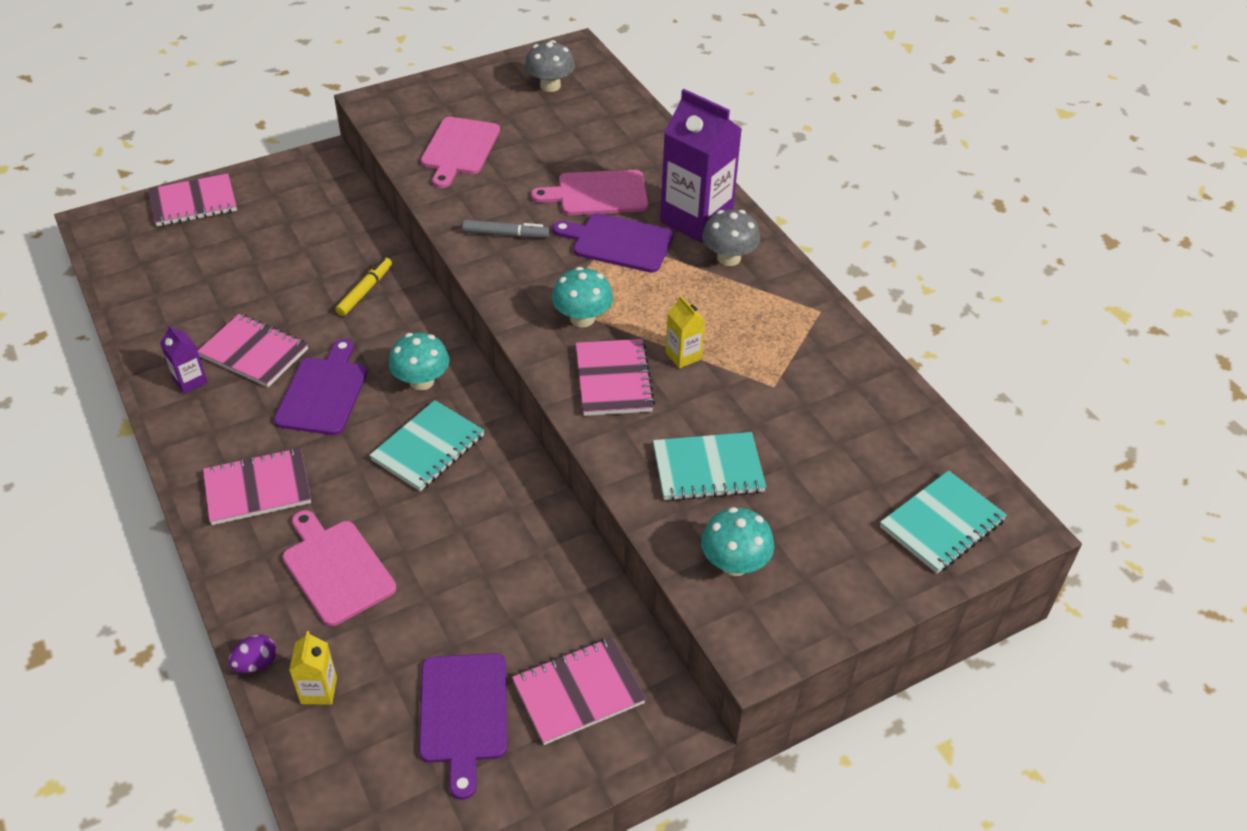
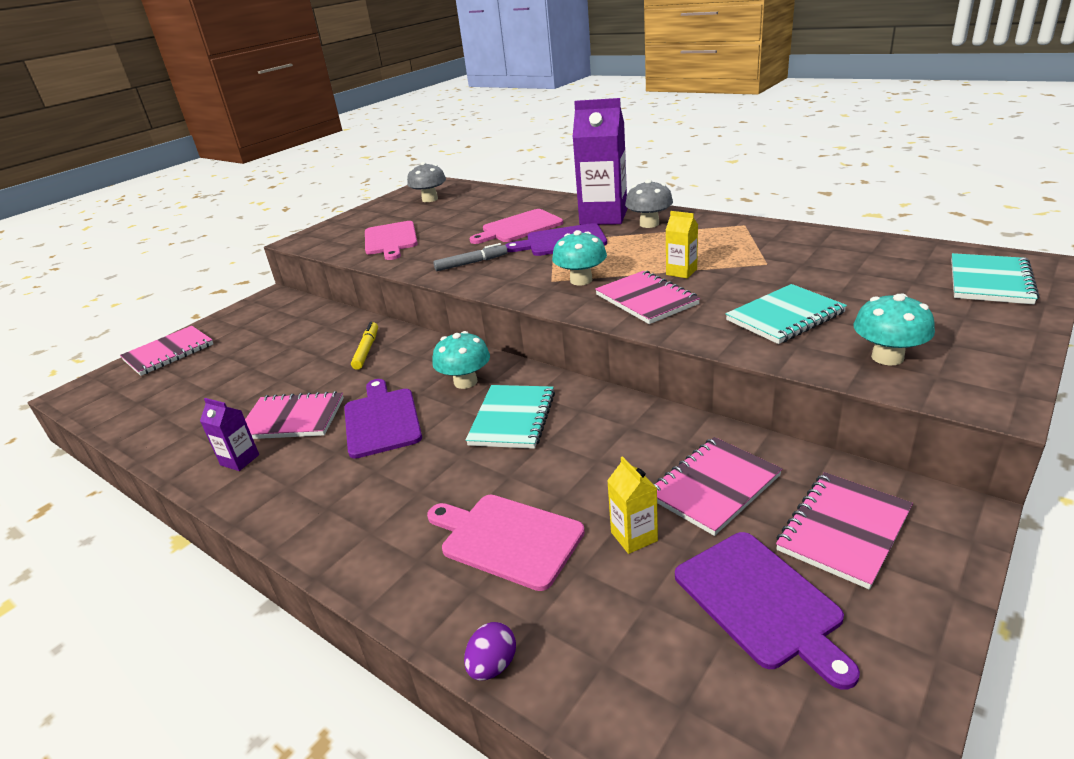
camera: 20 degrees left, 15 degrees down
(258, 488) = (370, 510): pink notebook -> pink notebook (714, 487)
(319, 690) = (588, 657): yellow carton -> yellow carton (634, 536)

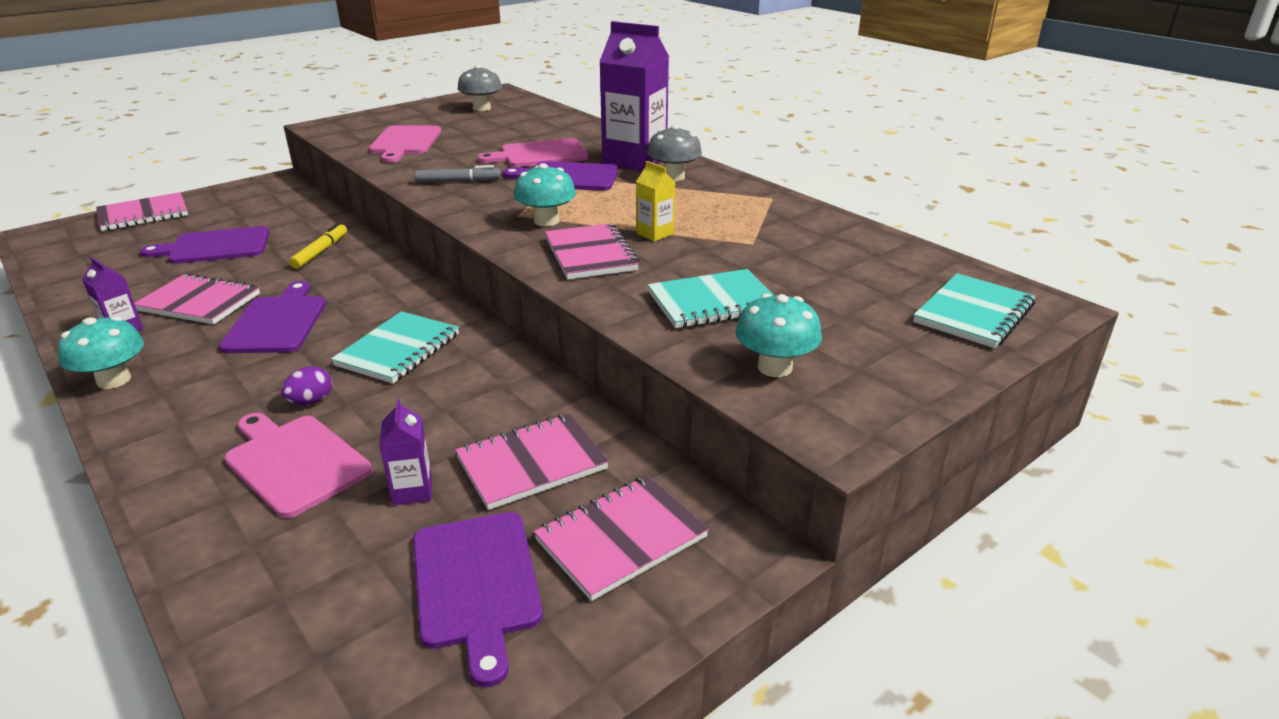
camera: 10 degrees right, 0 degrees up
(264, 366) = (215, 246): none -> purple cutting board
(465, 382) = (385, 304): turquoise mushroom -> turquoise mushroom (114, 380)
(493, 665) = (183, 572): purple egg -> purple egg (311, 401)
(634, 536) = (412, 491): yellow carton -> purple carton

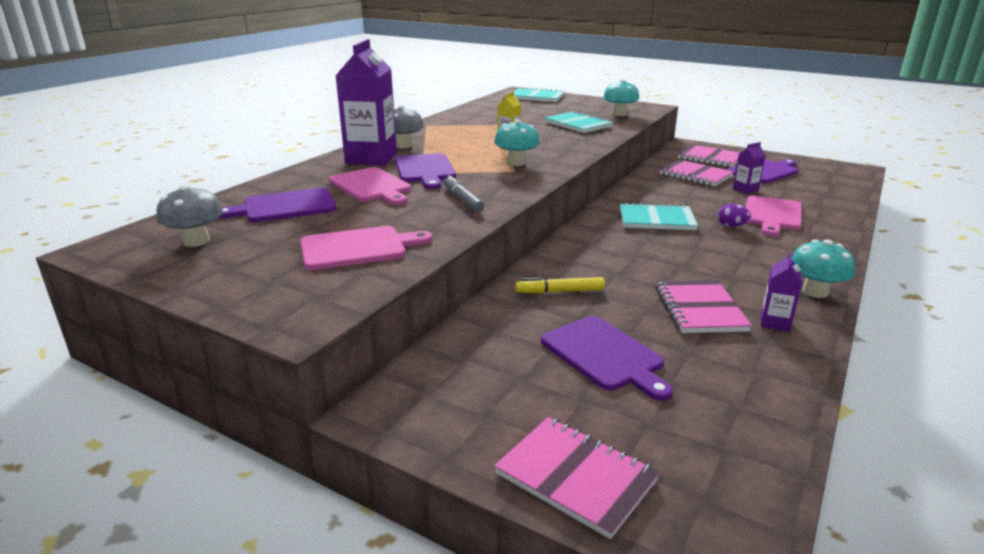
camera: 110 degrees left, 5 degrees down
(277, 322) = (680, 265): purple cutting board -> purple cutting board (284, 206)
(590, 254) = (553, 147): pink notebook -> none

